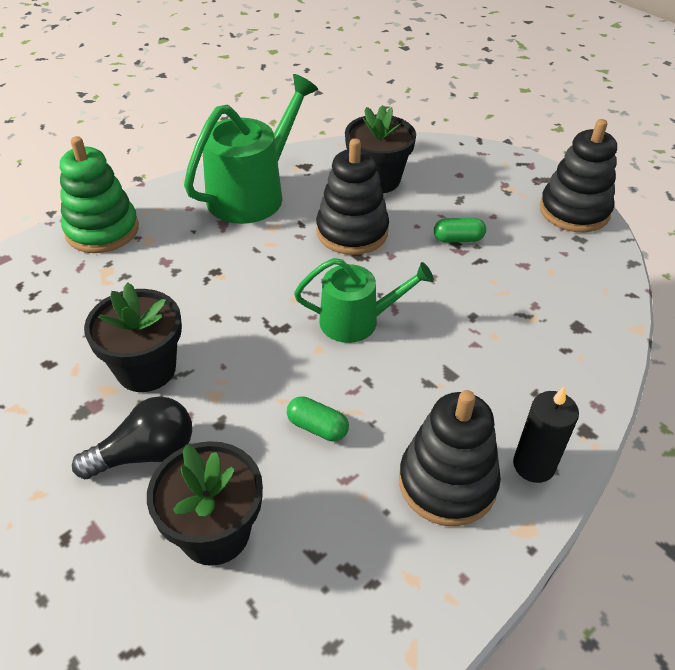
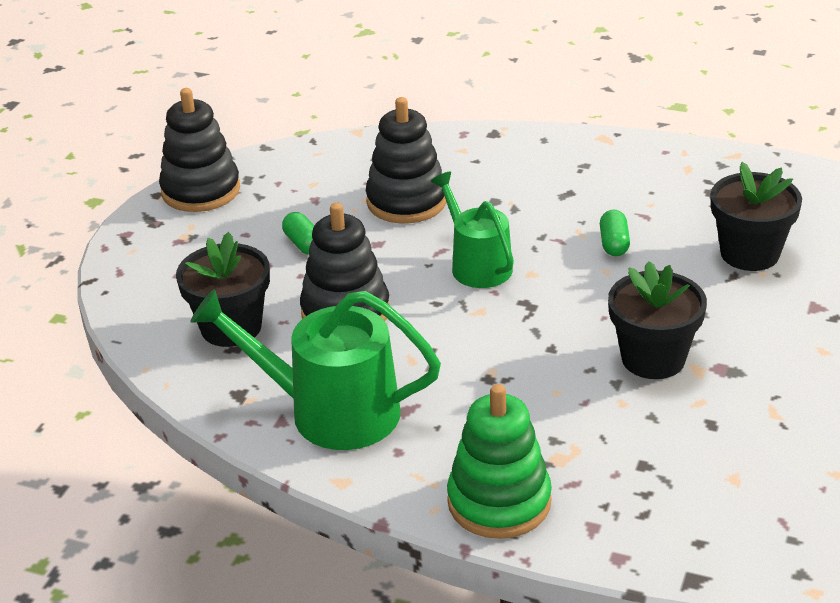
camera: 115 degrees left, 10 degrees down
(145, 453) = (730, 315): black light bulb -> none
(447, 482) = (600, 175): black stacking toy -> black stacking toy (406, 201)
(533, 465) = (548, 146): black candle -> none

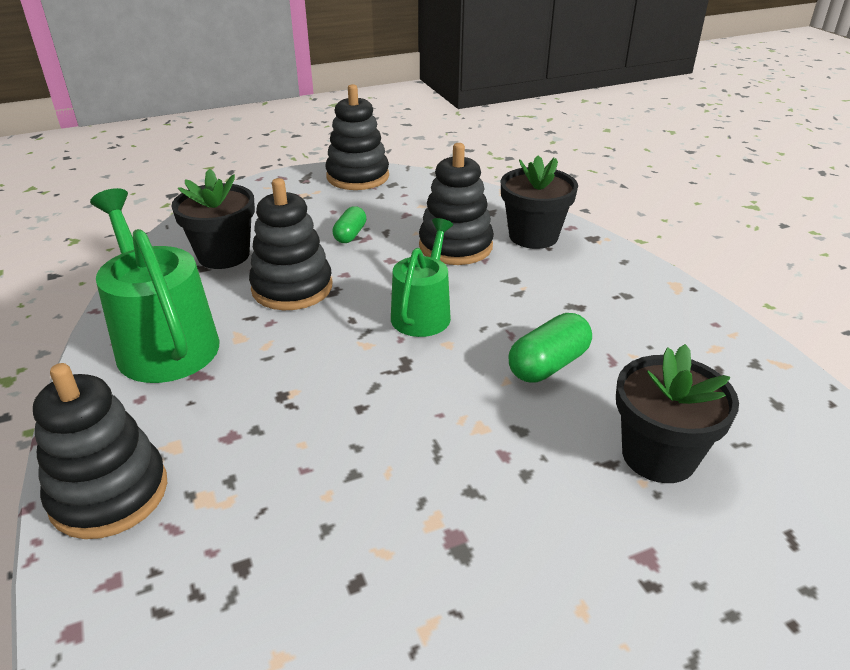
camera: 45 degrees right, 0 degrees up
(499, 502) = (109, 493): green stacking toy -> black stacking toy
(614, 244) = (548, 365): green capsule -> green capsule, size x1.52
(653, 358) = (415, 479): black flower pot -> black flower pot (533, 236)

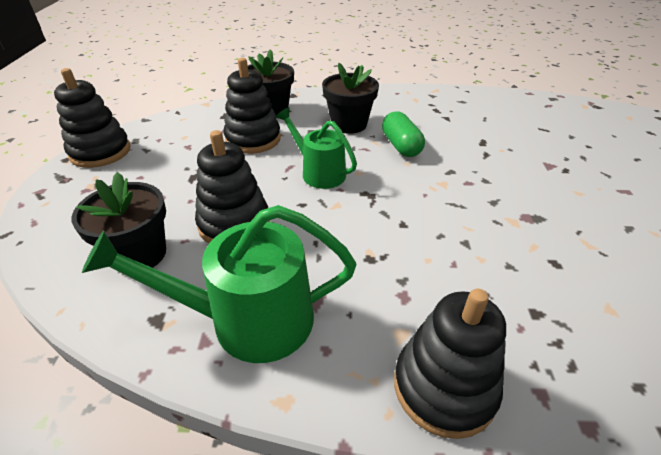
camera: 65 degrees left, 5 degrees up
(350, 234) = (187, 177): green capsule -> none
(658, 455) = (485, 140): black flower pot -> black flower pot (349, 124)

